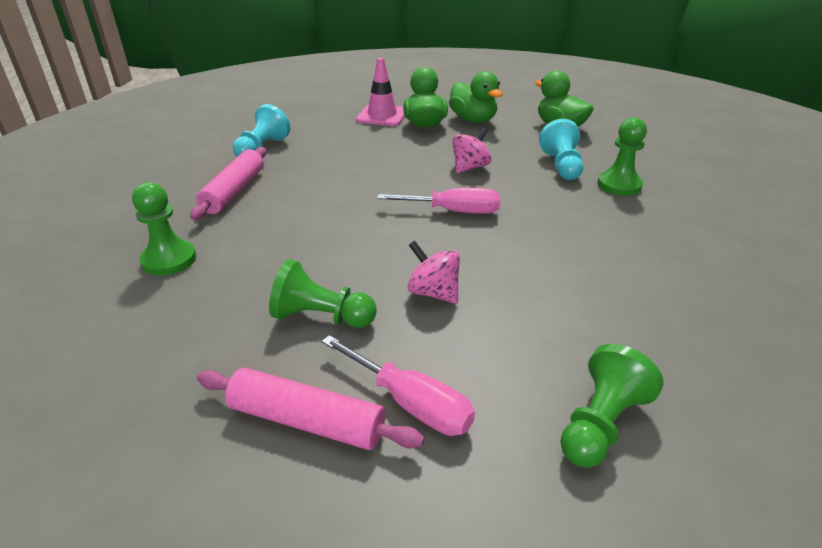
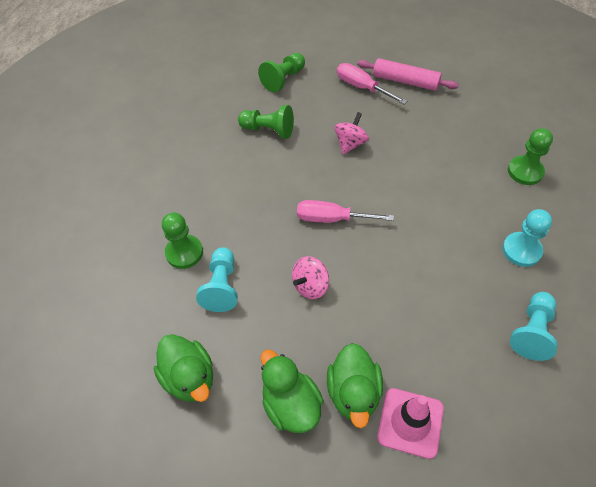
camera: 175 degrees left, 20 degrees up
(234, 191) = (521, 250): pink rolling pin -> turquoise pawn
(321, 317) = (412, 129): green pawn -> green pawn (268, 130)
(433, 292) = (350, 144): pink spinning top -> pink spinning top turned 105 degrees counterclockwise

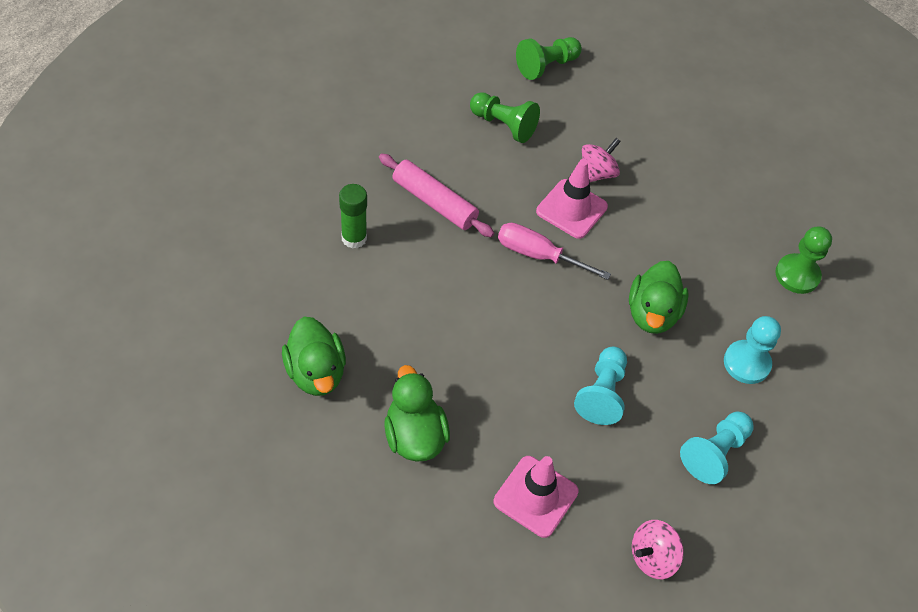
camera: 10 degrees right, 0 degrees up
(184, 252) = (354, 238): green pawn -> green glue stick
(222, 286) = (383, 289): turquoise pawn -> turquoise pawn (602, 393)
(310, 286) = (483, 321): pink spinning top -> pink spinning top (652, 557)
(343, 176) = (571, 209): none -> pink traffic cone
(353, 393) = (487, 447): green duck -> green duck (652, 313)
(362, 87) = (641, 107): pink screwdriver -> none
(405, 81) = (700, 116): pink rolling pin -> pink rolling pin (434, 202)

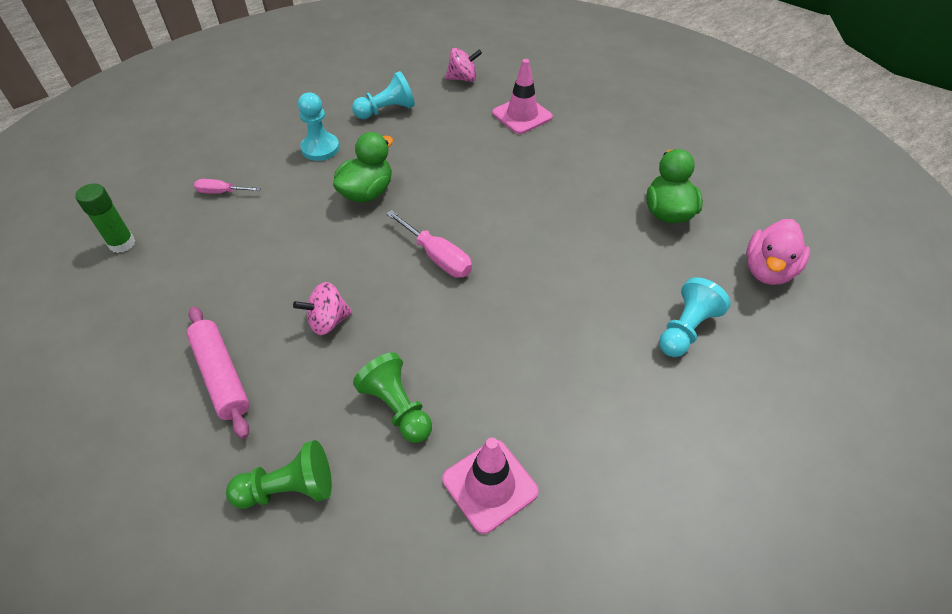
camera: 155 degrees left, 5 degrees down
(205, 321) = (768, 270): none -> pink duck
(354, 238) = (614, 313): green glue stick -> green glue stick (122, 244)
(414, 436) = (596, 160): green duck -> none
(434, 202) = (518, 331): pink rolling pin -> pink rolling pin (221, 376)
(571, 209) = (379, 291): pink traffic cone -> pink traffic cone (490, 485)
(602, 393) = (443, 154): turquoise pawn -> turquoise pawn (686, 329)
(797, 275) = (221, 192): green pawn -> pink screwdriver

